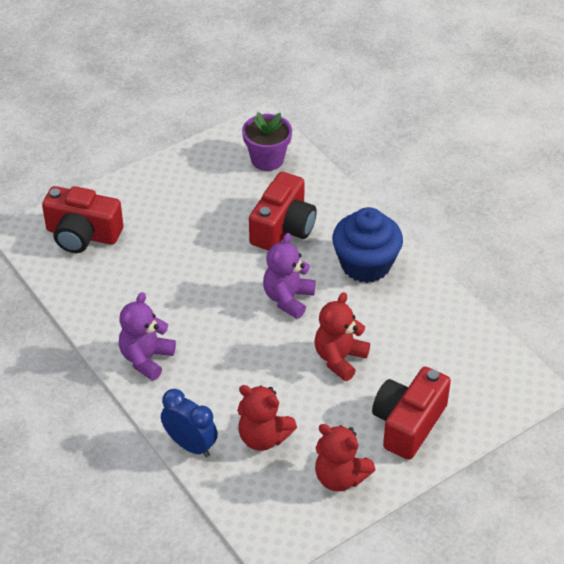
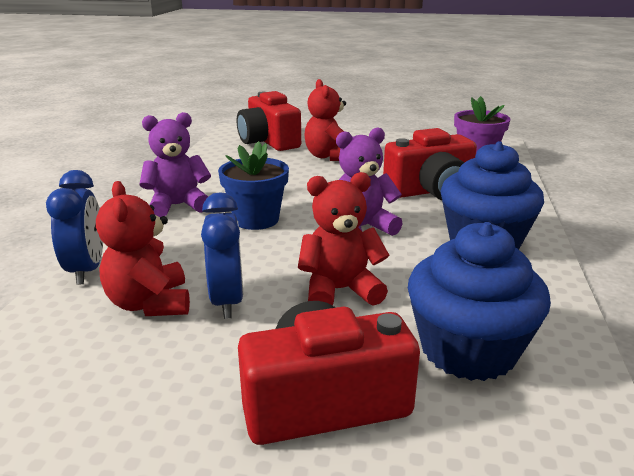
camera: 45 degrees right, 20 degrees down
(217, 335) = (256, 219): none -> blue flower pot
(297, 406) = (227, 301): none -> blue clock
(340, 477) = (144, 396): red teddy bear -> red teddy bear (329, 156)
(432, 354) = (468, 350): none -> blue cupcake

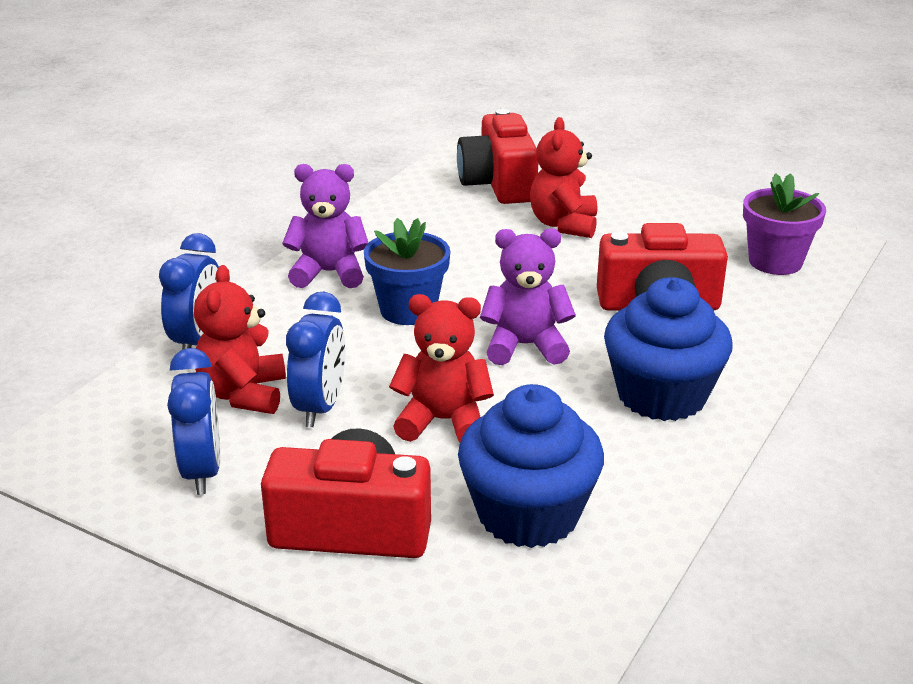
camera: 20 degrees right, 5 degrees up
(141, 382) = (202, 471): none -> blue clock

